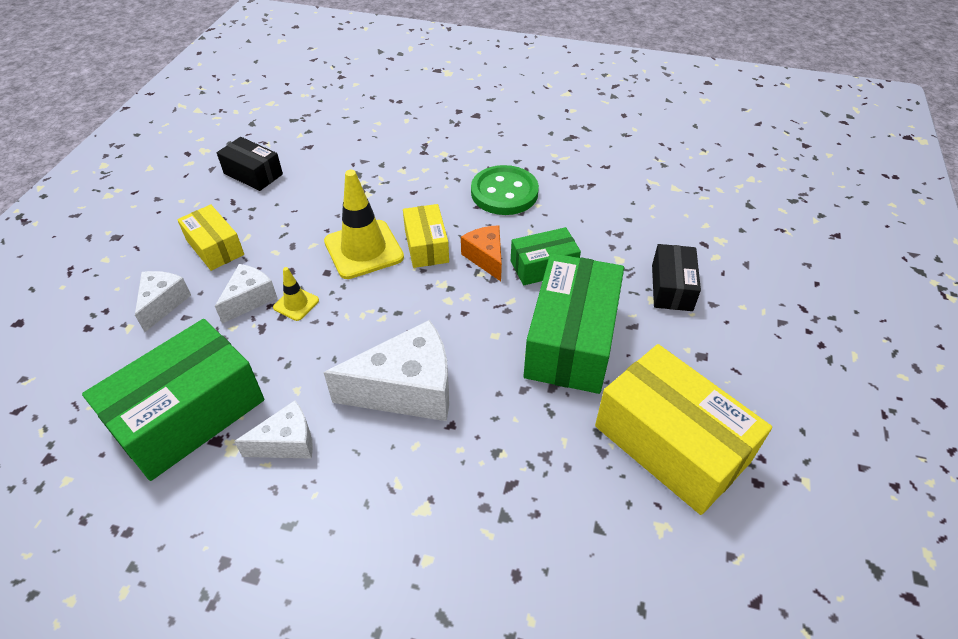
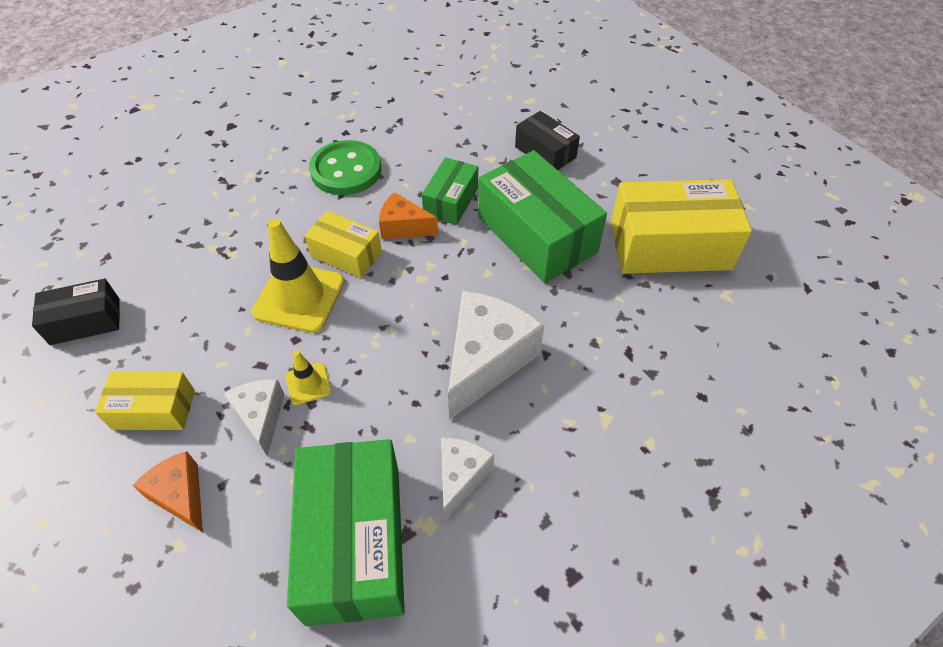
camera: 50 degrees left, 5 degrees up
(163, 303) = (181, 496): white cheese -> orange cheese

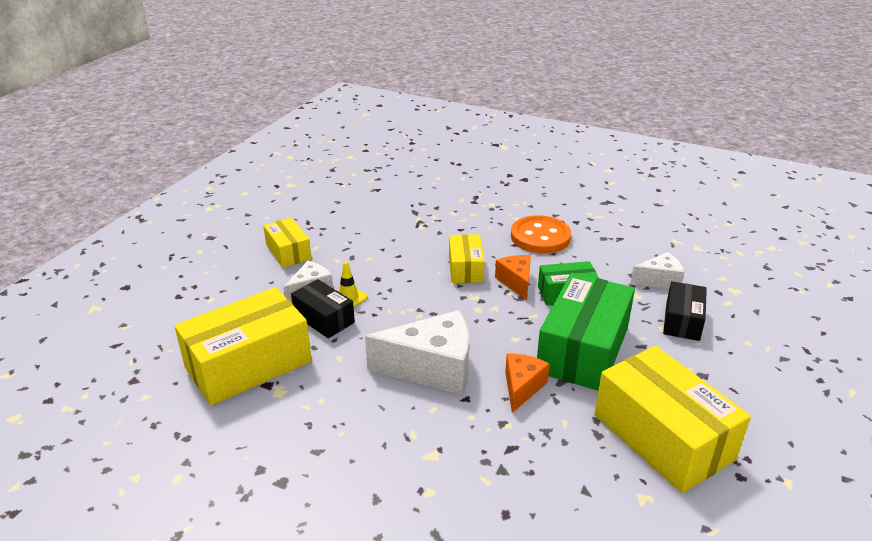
camera: 60 degrees right, 20 degrees down
(85, 321) = (328, 204): black box -> black box (324, 319)
(181, 496) = (240, 286): orange cheese -> orange cheese (522, 387)
(299, 297) = (411, 266): yellow traffic cone -> none
(346, 170) = (540, 237): green button -> orange button
(354, 542) = (248, 364): green box -> yellow box
(461, 477) = (325, 393): white cheese -> white cheese (659, 280)

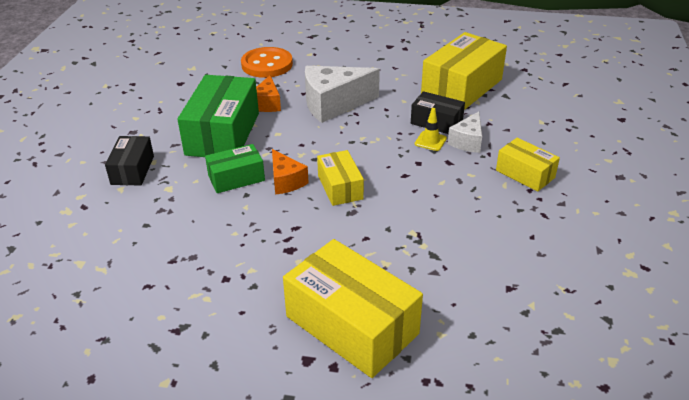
camera: 165 degrees right, 5 degrees up
(540, 237) = (269, 243): orange button -> orange button (267, 64)
(659, 280) = (141, 208): white cheese -> none
(662, 437) = (174, 93): yellow box -> yellow box (352, 325)

